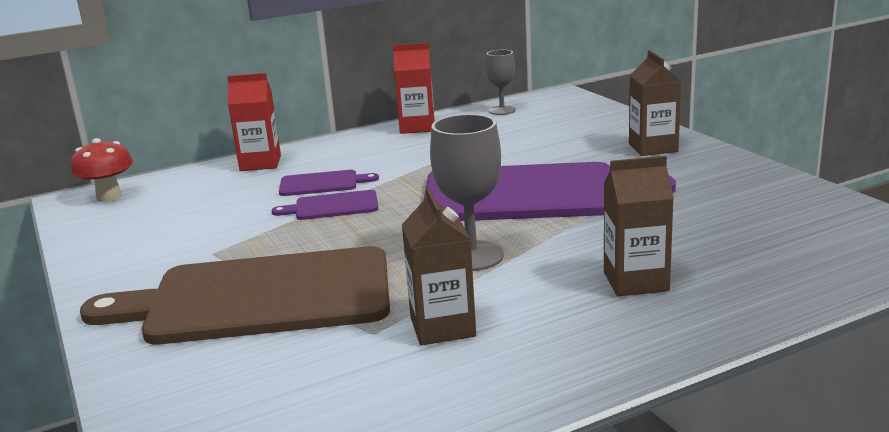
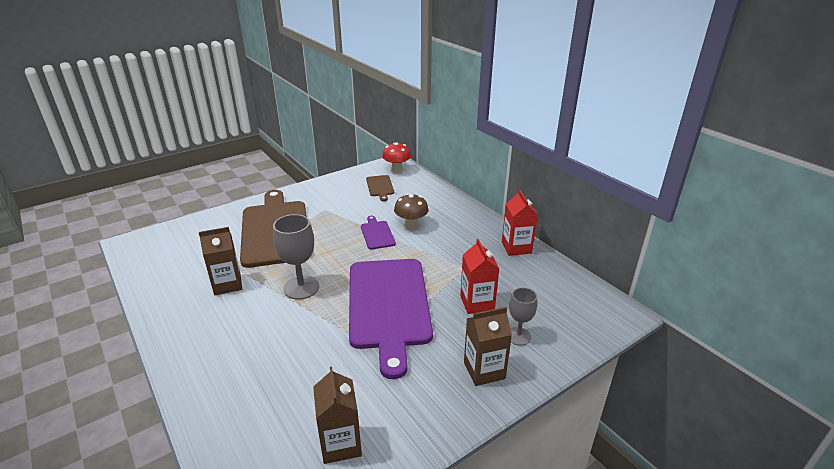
camera: 80 degrees right, 10 degrees up
(163, 209) = (380, 187): none -> brown cutting board
(260, 163) = (443, 201): red carton -> red carton (477, 303)
(322, 183) = (411, 226): purple cutting board -> brown mushroom
(502, 110) = (565, 283): grey goblet -> grey goblet (518, 336)
(636, 281) = (251, 352): brown carton -> brown carton (340, 444)

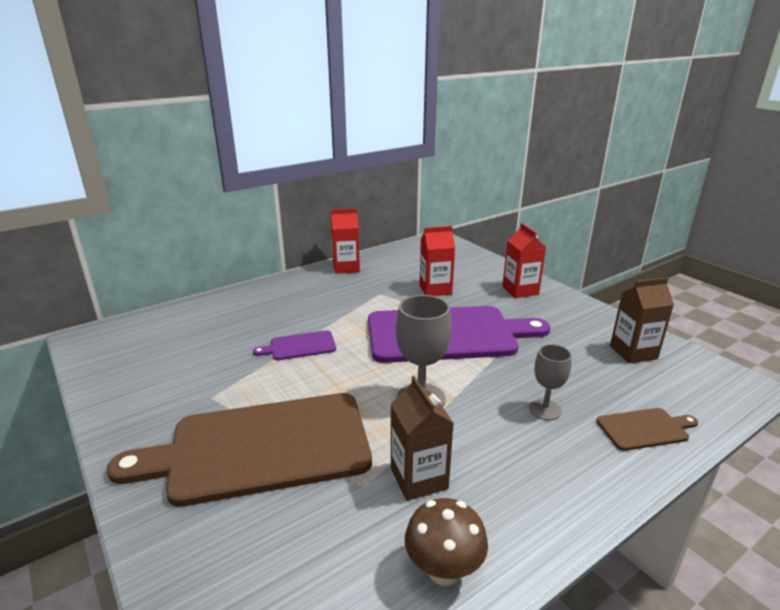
camera: 90 degrees left, 5 degrees down
(380, 187) = (163, 348): brown cutting board -> brown cutting board (645, 429)
(396, 170) = (115, 335): red mushroom -> none
(411, 226) = (286, 322): brown mushroom -> brown mushroom (443, 570)
(484, 370) = (520, 290): brown carton -> red carton
(518, 336) = (475, 275): grey goblet -> grey goblet (545, 409)

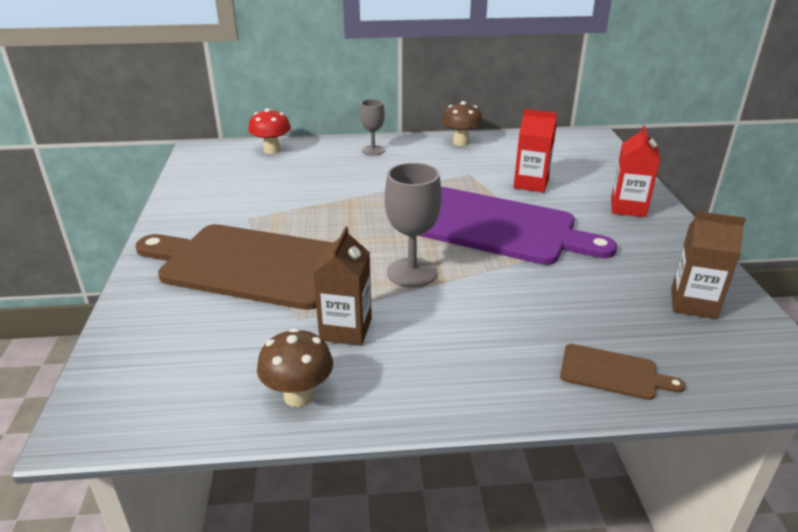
camera: 30 degrees right, 5 degrees up
(172, 318) = (272, 150): none -> red mushroom
(300, 346) = (351, 199): purple cutting board -> none
(346, 267) = (461, 142): red carton -> brown mushroom
(545, 409) = (522, 320): grey goblet -> grey goblet (373, 150)

